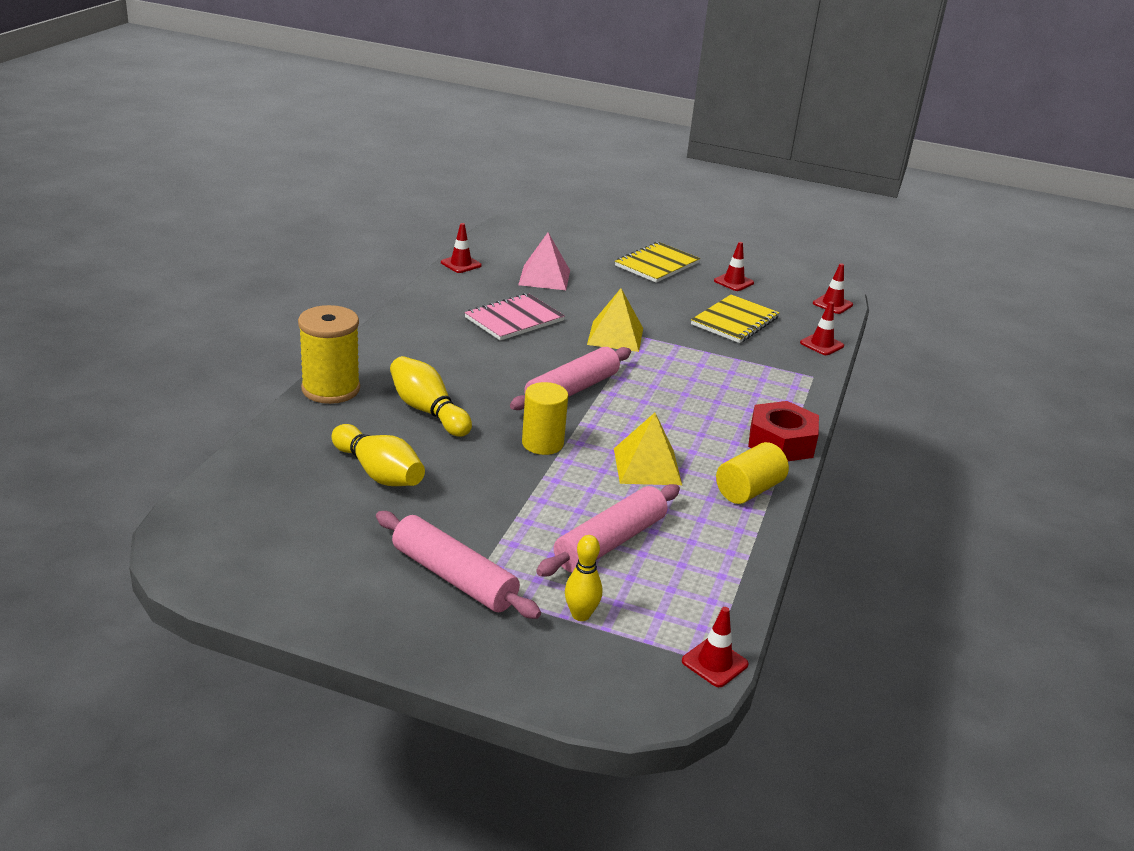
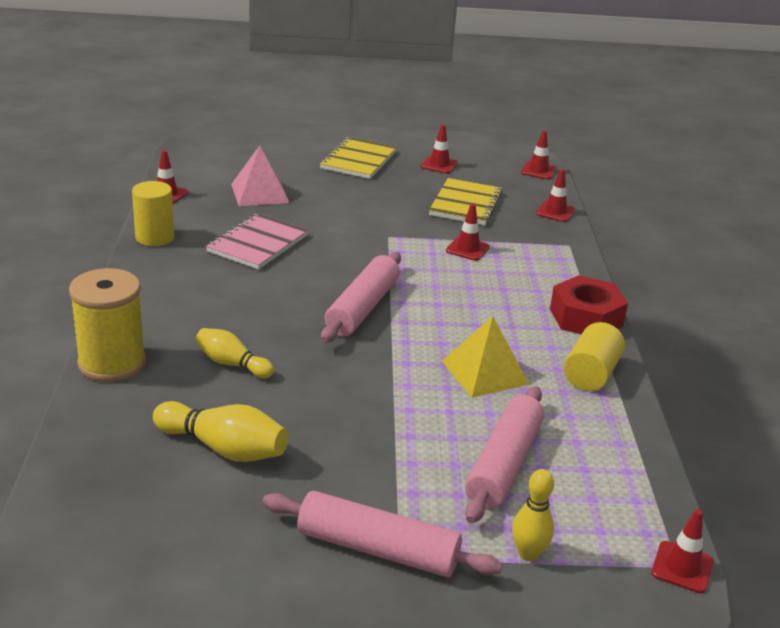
camera: 20 degrees left, 0 degrees up
(428, 411) = (232, 364): yellow bowling pin -> yellow bowling pin, size x0.66
(542, 443) = (371, 372): yellow cylinder -> yellow cylinder (154, 237)
(615, 336) = (367, 241): yellow pyramid -> none
(707, 360) = (467, 249): none -> red traffic cone

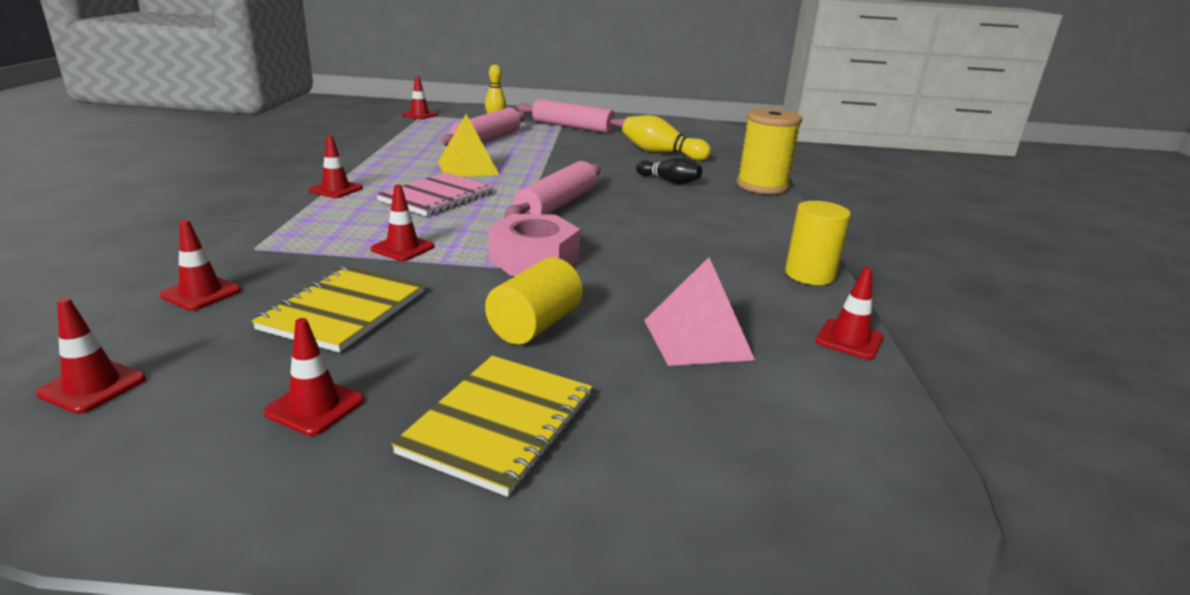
camera: 175 degrees left, 5 degrees down
(232, 364) = (669, 181): yellow bowling pin -> black bowling pin
(258, 243) = (675, 263): pink notebook -> pink notebook (437, 197)
(367, 243) = (534, 259): none -> pink nut
(586, 317) = (336, 189): red nut -> red traffic cone
(591, 374) = (380, 163): yellow cylinder -> yellow cylinder (535, 325)

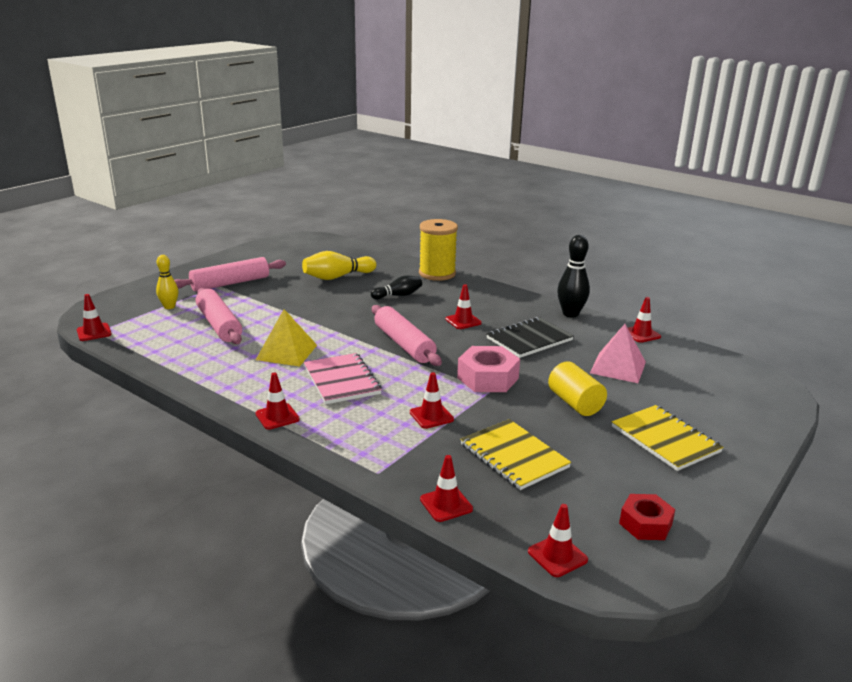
camera: 55 degrees left, 0 degrees up
(202, 449) = (645, 524): none -> red nut
(315, 406) = (622, 485): red traffic cone -> red traffic cone (463, 321)
(680, 263) = (529, 339): none -> black notebook
(809, 275) = (570, 314): yellow cylinder -> black bowling pin

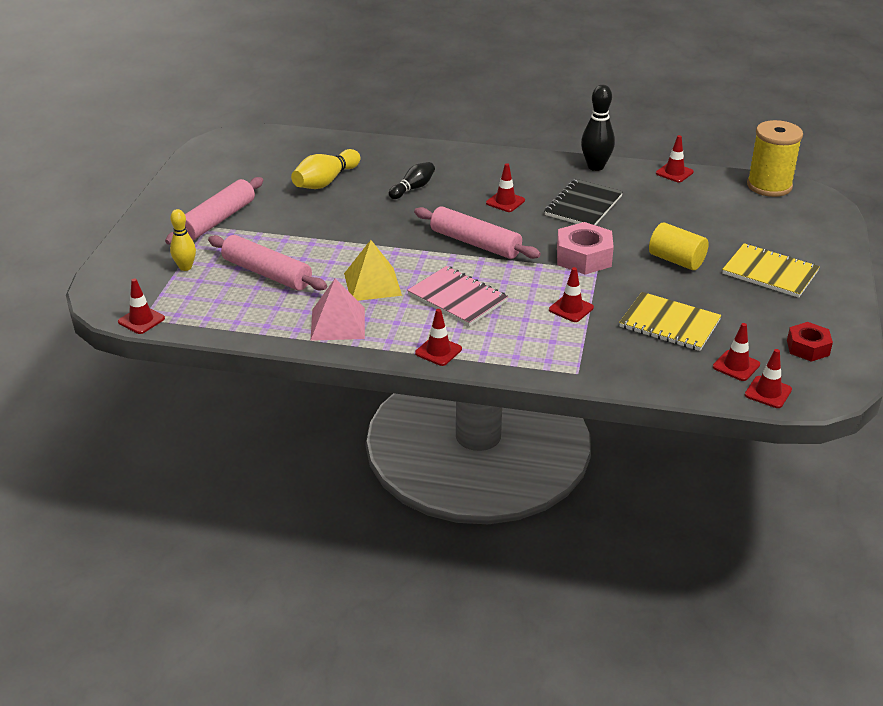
camera: 25 degrees left, 10 degrees up
(437, 274) = (425, 151): yellow spool -> yellow spool (769, 186)
(446, 504) = (655, 381): red traffic cone -> red traffic cone (736, 366)
(618, 367) = (682, 214): pink pyramid -> pink pyramid (338, 323)

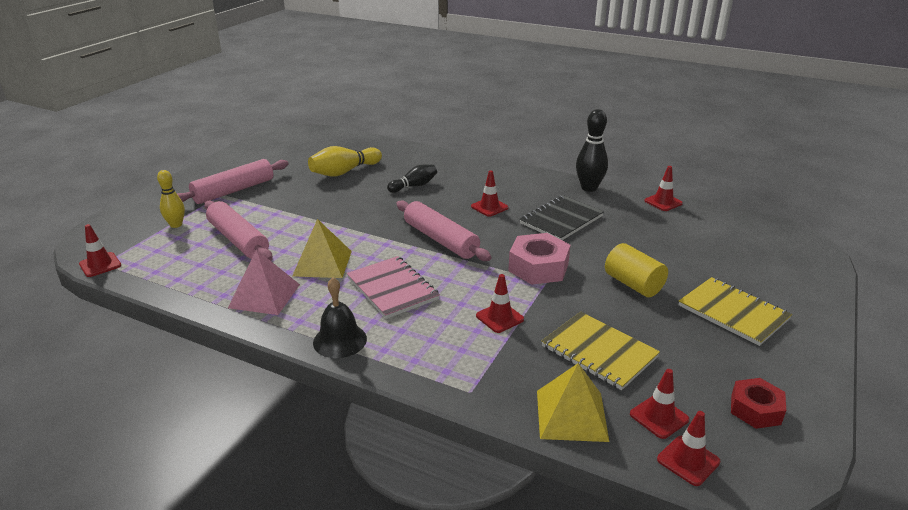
camera: 15 degrees right, 5 degrees down
(438, 351) = (340, 340): red traffic cone -> black bell
(668, 376) = (571, 415): none -> yellow pyramid
(769, 186) = (757, 225): yellow spool -> none

